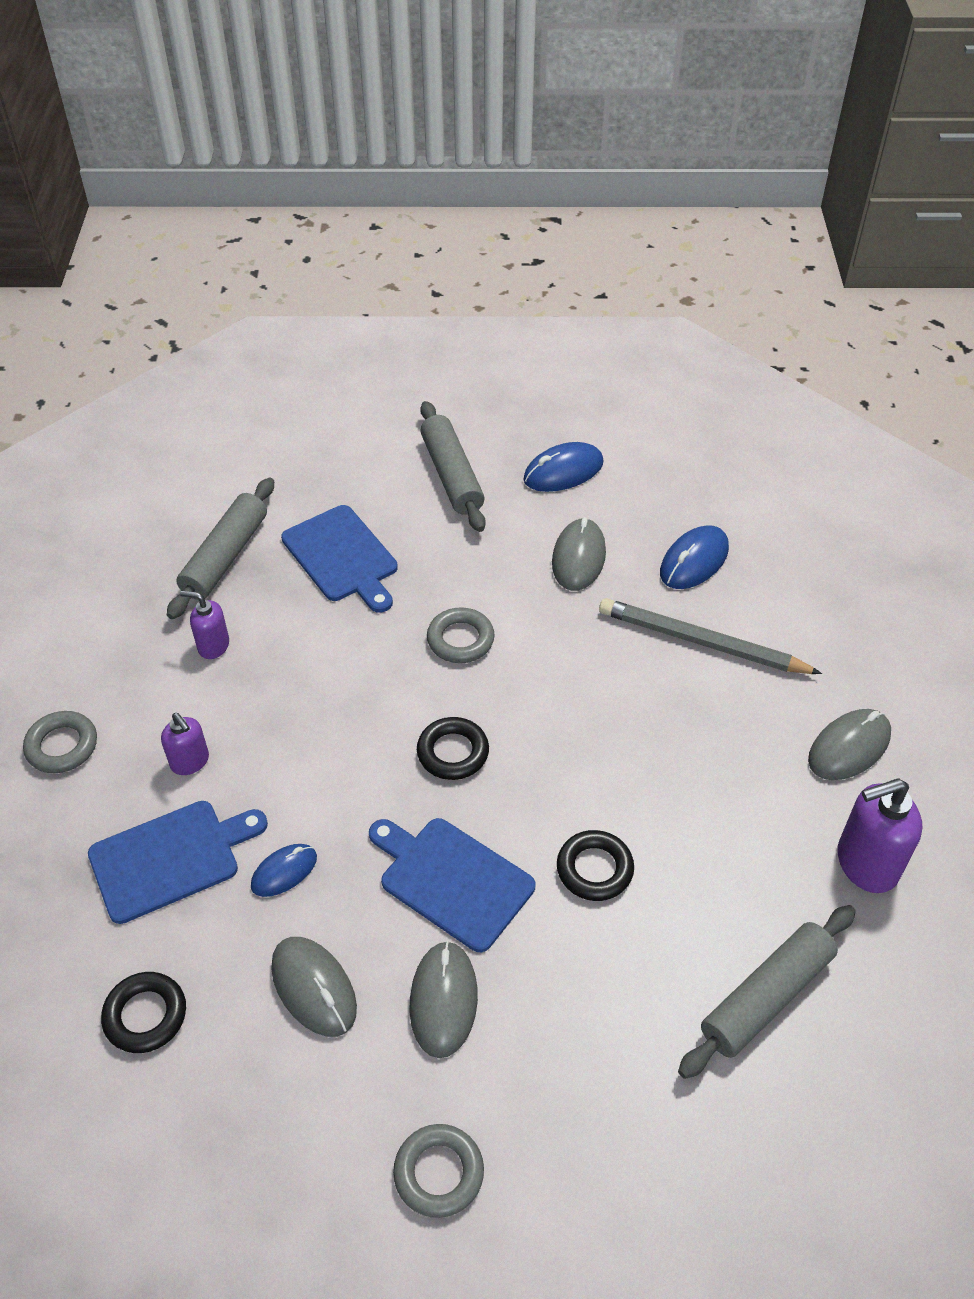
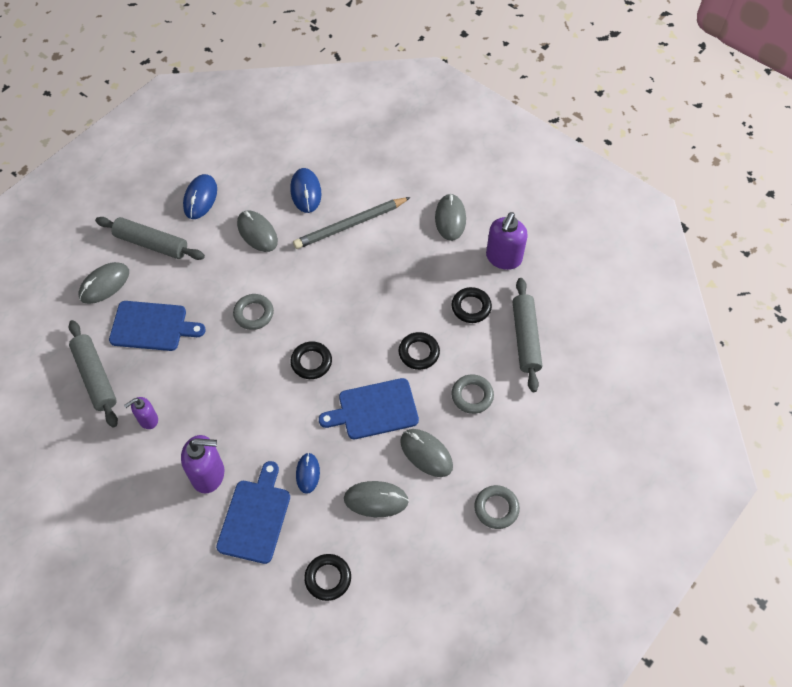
camera: 50 degrees left, 10 degrees up
(62, 746) = (141, 527): grey ring -> grey ring (472, 396)
(190, 762) = (208, 474): purple soap dispenser -> purple soap dispenser, size x1.70
(354, 476) = (104, 284): none -> grey mouse
(738, 881) = (471, 307): none -> black ring

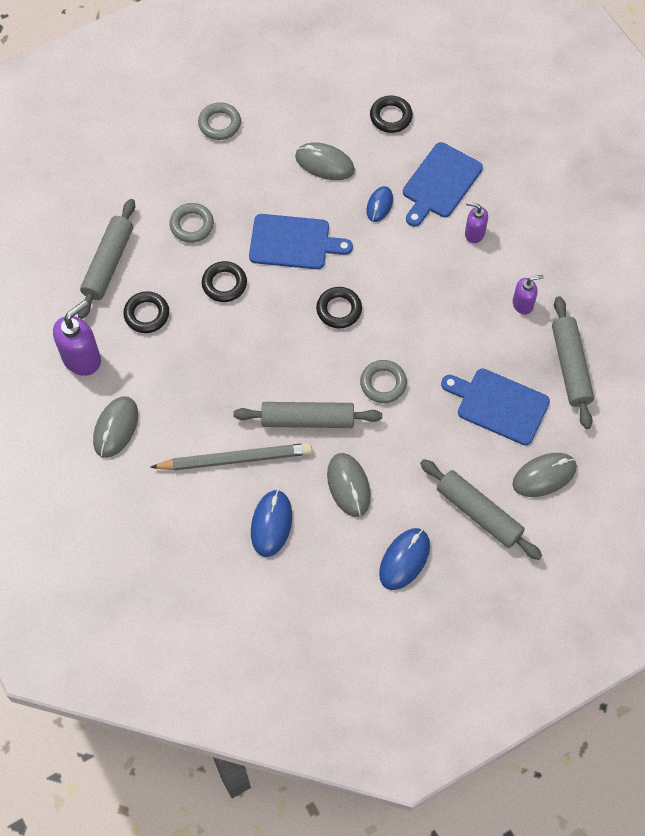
camera: 160 degrees left, 5 degrees up
(208, 474) = (474, 233): purple soap dispenser -> purple soap dispenser, size x0.59
(305, 268) = (307, 420): none -> grey rolling pin
(426, 454) = (261, 187): grey mouse -> none

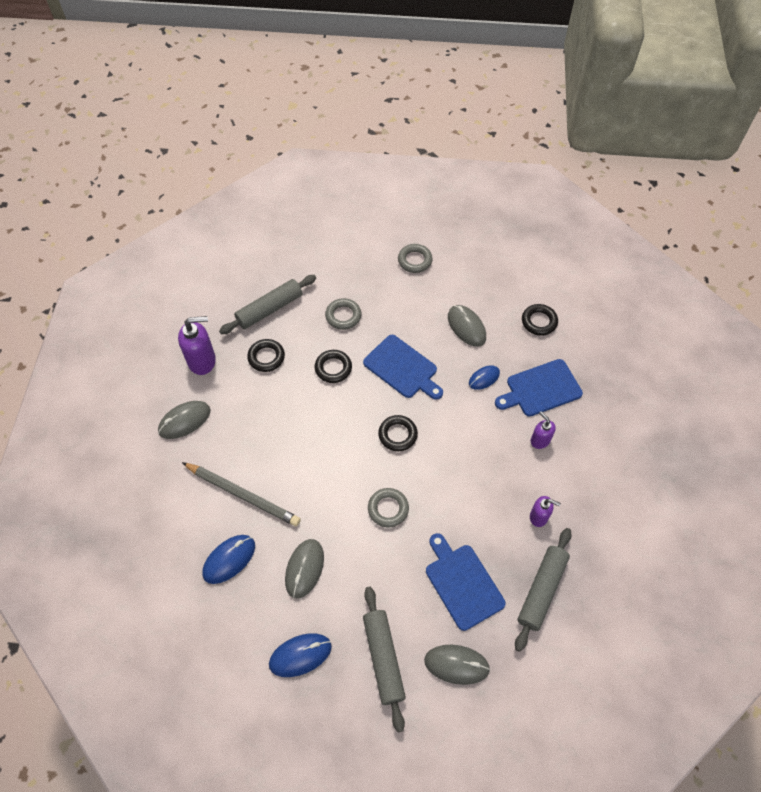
camera: 35 degrees right, 5 degrees down
(307, 420) = (314, 500): grey rolling pin -> none

